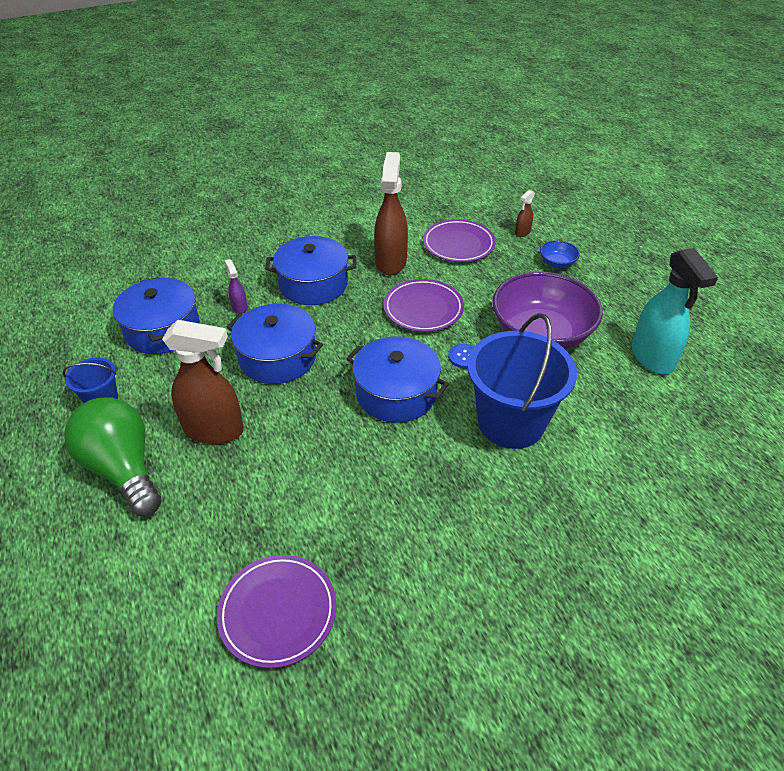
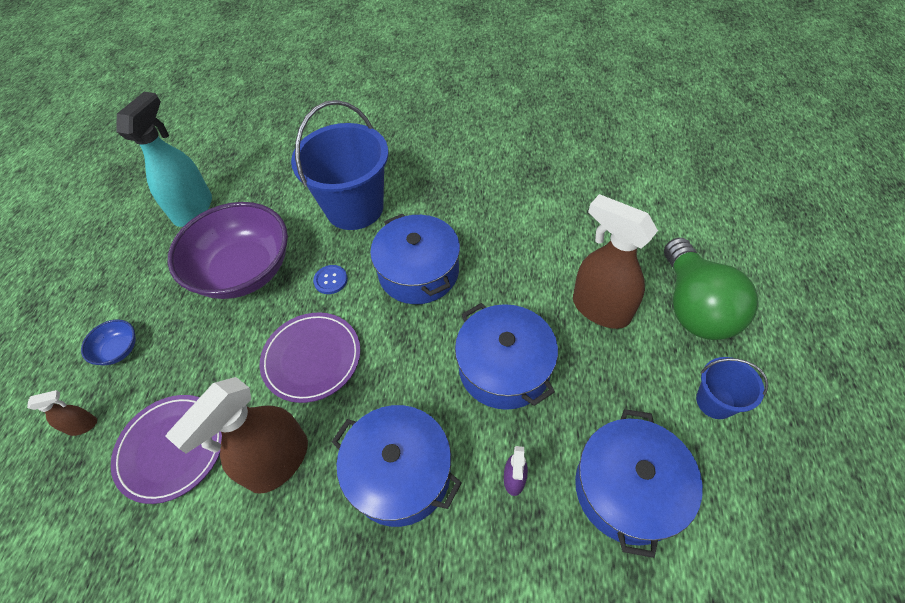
camera: 145 degrees left, 10 degrees up
(278, 612) = (595, 163): purple plate -> none

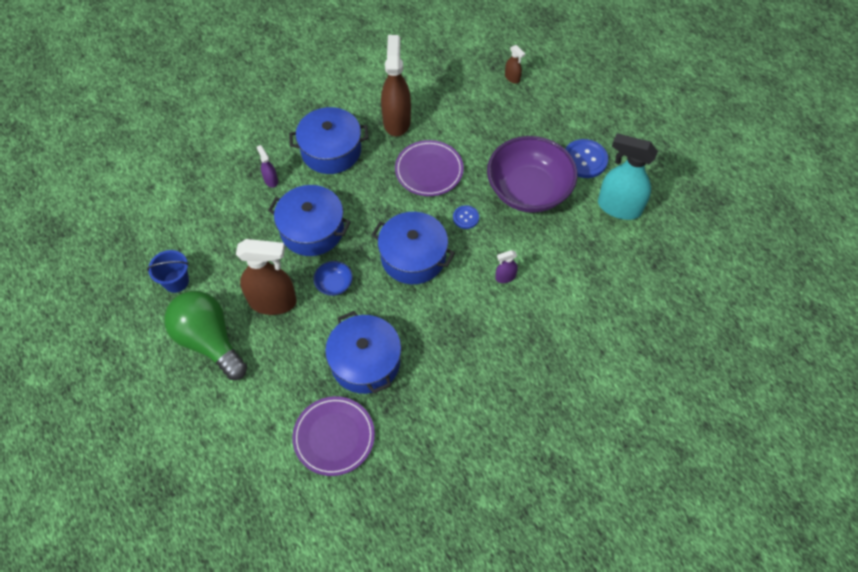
camera: 140 degrees right, 5 degrees up
(83, 425) = (512, 78): brown spray bottle -> brown spray bottle turned 75 degrees counterclockwise
(118, 350) = (543, 112): blue bowl -> blue bowl (334, 284)
(157, 268) = (584, 159): none -> blue button
(172, 449) = (455, 96): purple plate -> purple plate (334, 437)
(193, 209) = (618, 207): turquoise spray bottle -> turquoise spray bottle turned 135 degrees clockwise
(354, 208) = (505, 277): blue bucket -> purple spray bottle
(627, 489) = (209, 208): blue pot -> blue pot (365, 362)

